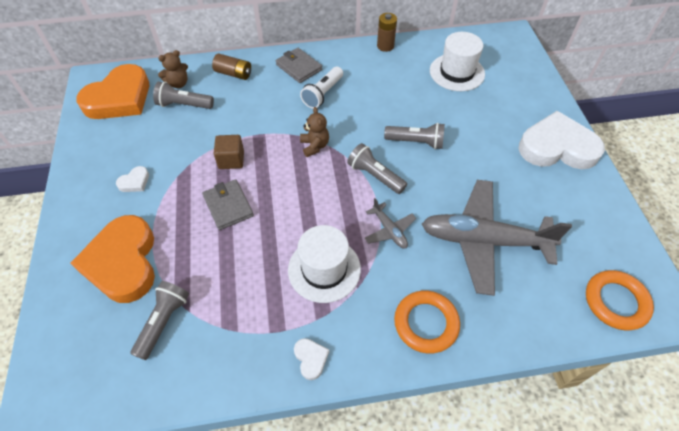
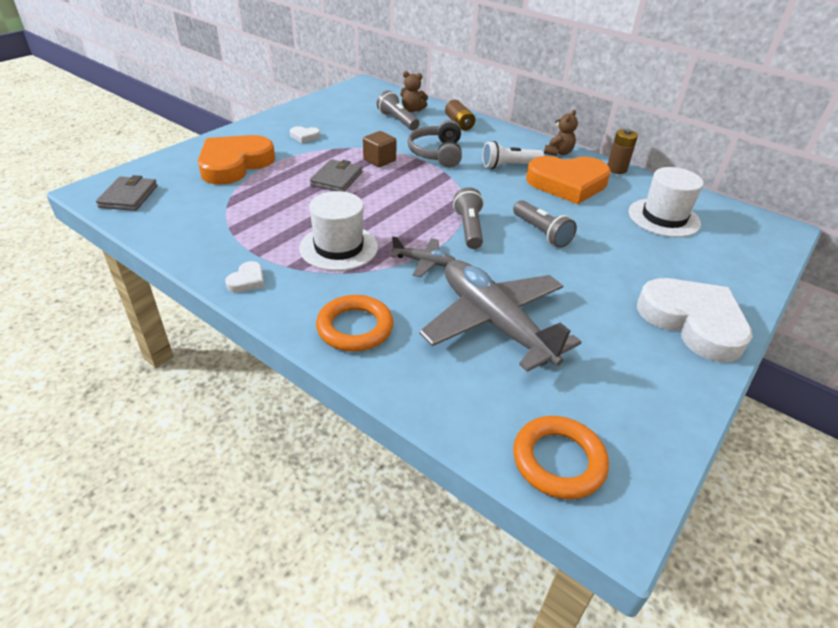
camera: 45 degrees right, 15 degrees down
(119, 98) = (364, 98): orange heart -> orange heart (567, 183)
(163, 322) = (205, 202): grey flashlight -> none
(261, 119) = (437, 153): none -> grey headphones
(299, 67) = (515, 144): grey wallet -> grey wallet (128, 197)
(314, 146) = (451, 187): brown teddy bear -> brown teddy bear (558, 153)
(389, 230) = (424, 262): grey plane -> grey plane turned 90 degrees counterclockwise

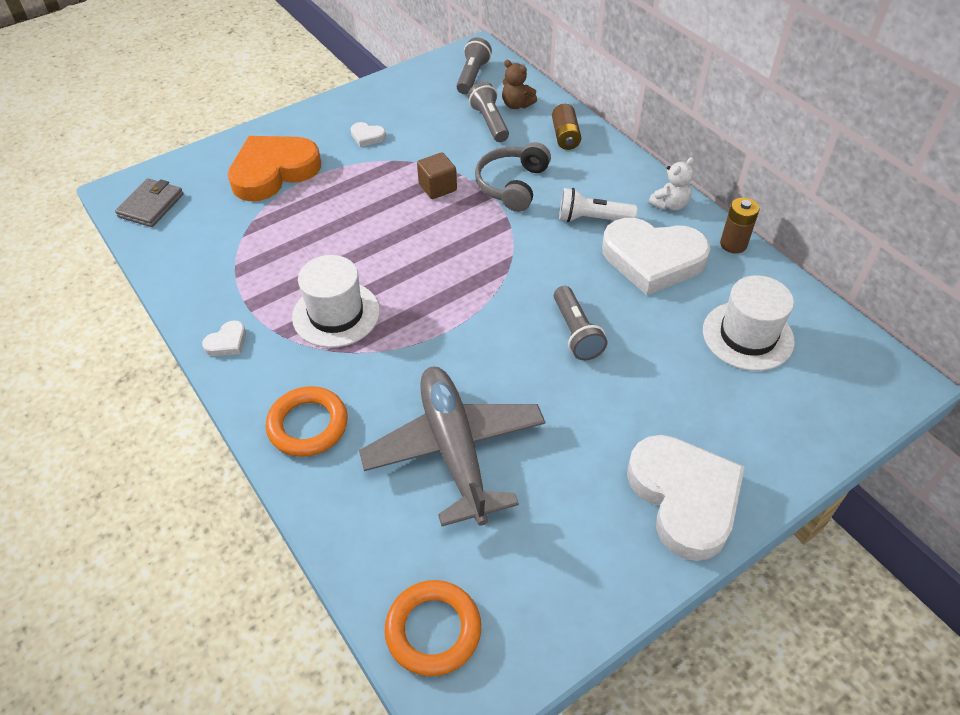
camera: 20 degrees right, 10 degrees up
(336, 179) = (376, 211): grey wallet -> none
(424, 262) = (418, 352): grey plane -> none
(469, 228) = (492, 311): grey flashlight -> grey flashlight (472, 76)
(558, 153) = (670, 204): brown teddy bear -> white teddy bear
(567, 183) = (652, 259): orange heart -> white heart

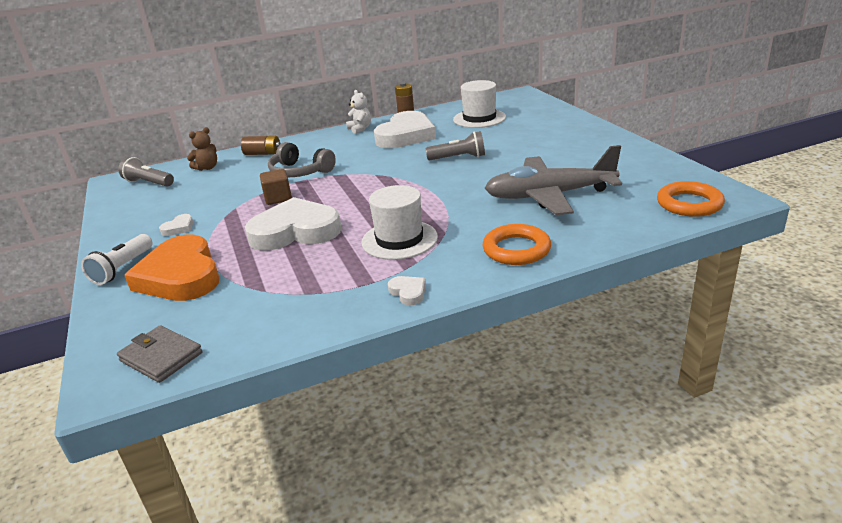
camera: 75 degrees left, 20 degrees down
(489, 122) = (217, 178): grey flashlight -> none
(592, 219) = (356, 149): white flashlight -> white flashlight (122, 268)
(684, 498) = (590, 138): white heart -> white heart (295, 231)

